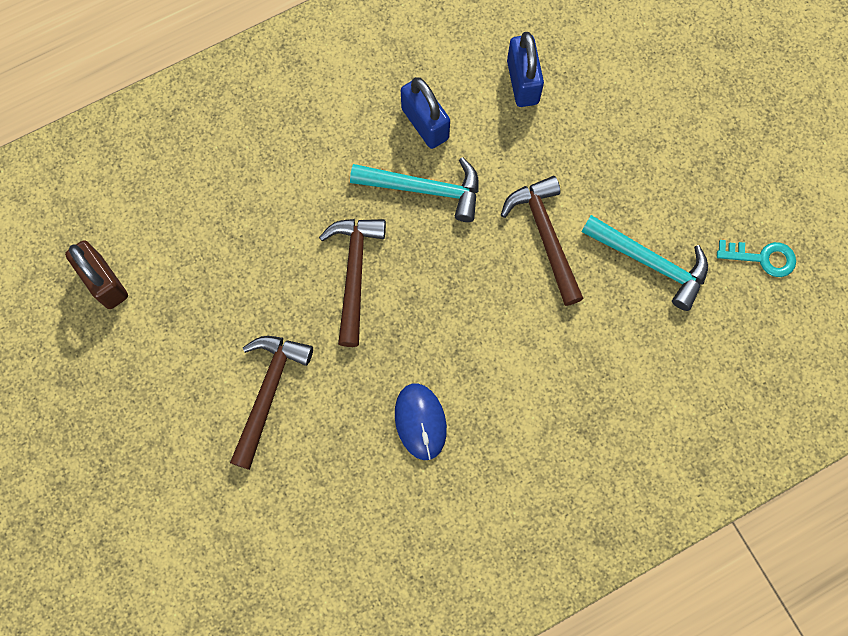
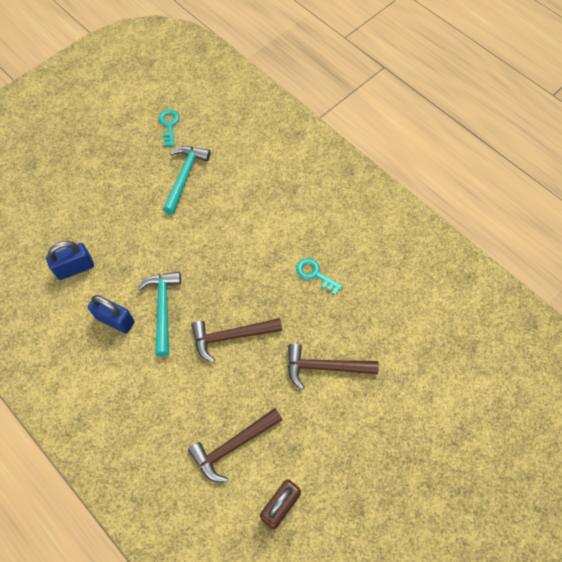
camera: 105 degrees left, 10 degrees down
(420, 421) = (315, 274): blue mouse -> turquoise key
(425, 124) = (115, 320): blue padlock -> blue padlock turned 75 degrees clockwise
(545, 236) = (180, 233): brown hammer -> brown hammer (233, 446)

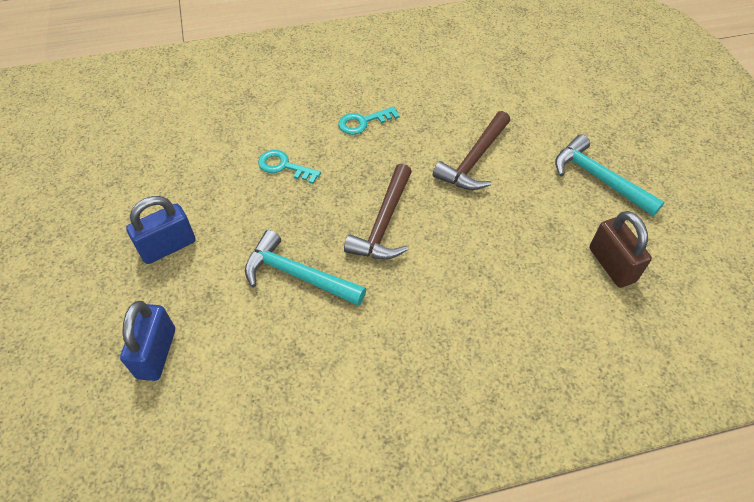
camera: 60 degrees left, 10 degrees down
(115, 320) = (273, 335): blue padlock -> blue padlock (168, 246)
(169, 125) = (51, 163): turquoise key -> turquoise key (284, 166)
(185, 176) = (138, 178): turquoise hammer -> turquoise hammer (598, 178)
(233, 446) = (519, 279): brown hammer -> none

